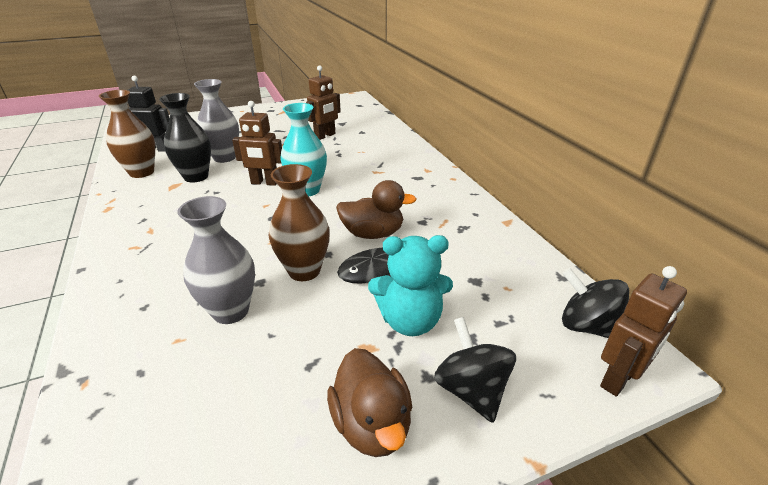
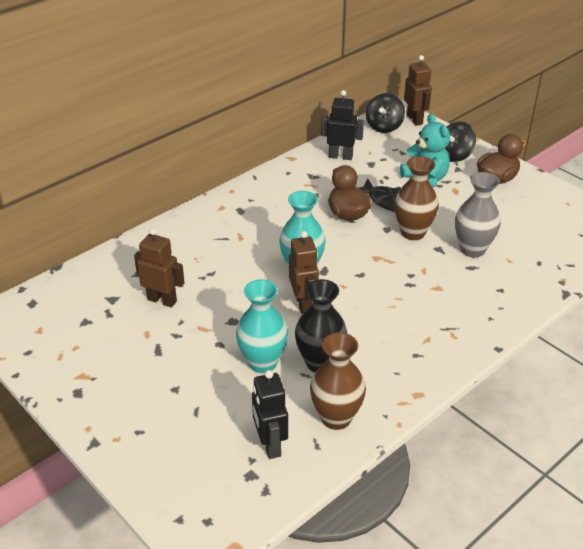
camera: 110 degrees left, 5 degrees up
(224, 158) = (262, 362): grey vase -> turquoise vase
(501, 258) = (340, 156): none -> black robot
(618, 379) = (415, 119): brown robot -> brown robot turned 45 degrees clockwise

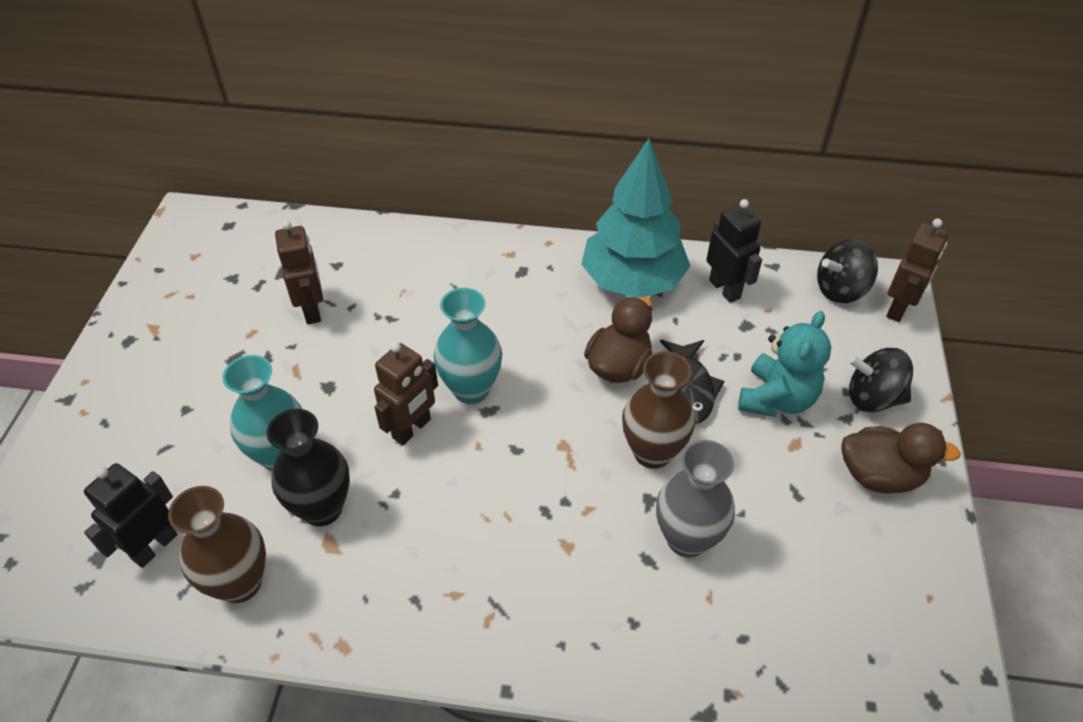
camera: 50 degrees right, 10 degrees up
(297, 179) = (632, 281): none -> turquoise tree

